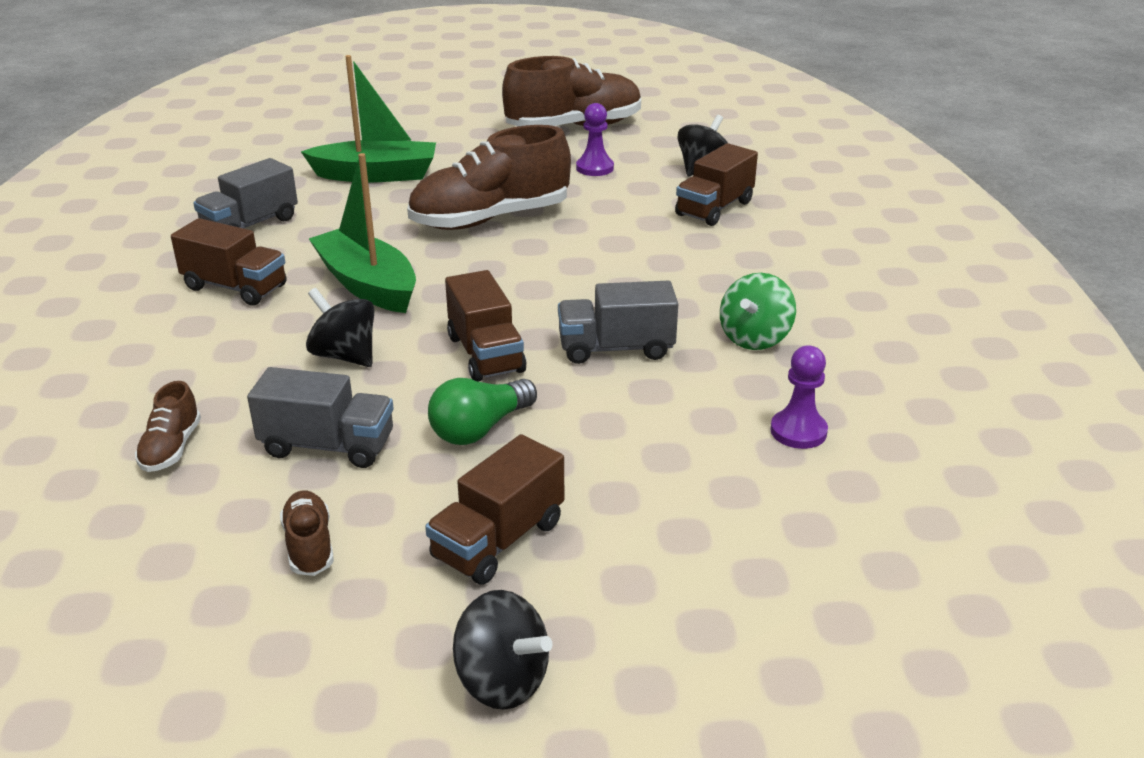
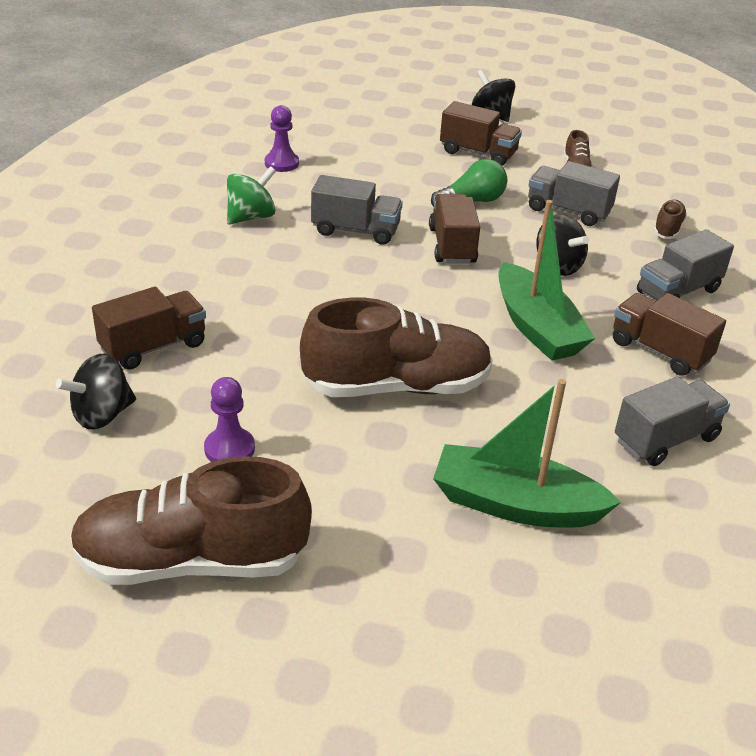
camera: 165 degrees left, 5 degrees up
(191, 354) = (677, 291): none -> grey truck
(498, 540) = (478, 153): brown truck -> brown truck turned 60 degrees clockwise

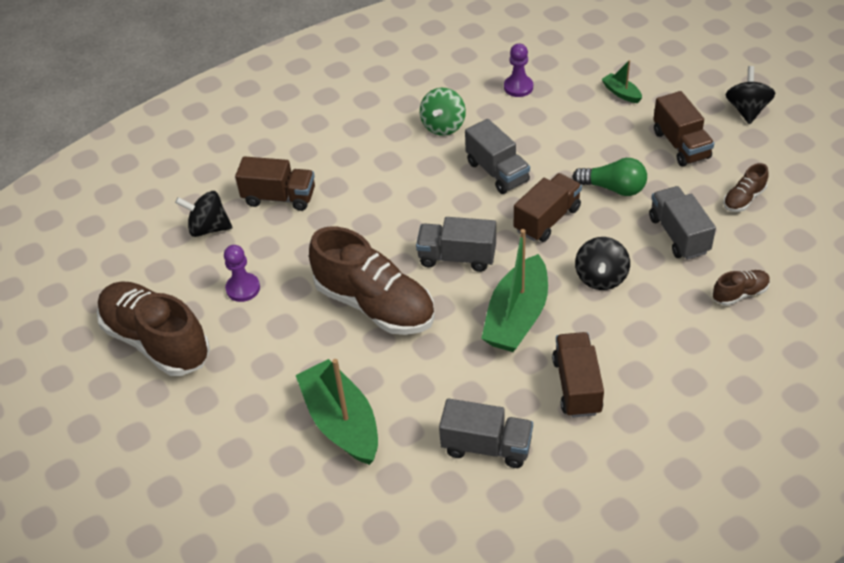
camera: 50 degrees right, 10 degrees up
(251, 217) = (443, 126): green spinning top -> green spinning top turned 105 degrees clockwise
(379, 137) = (621, 93): none -> green boat
(677, 291) = (663, 350): grey truck -> grey truck (457, 257)

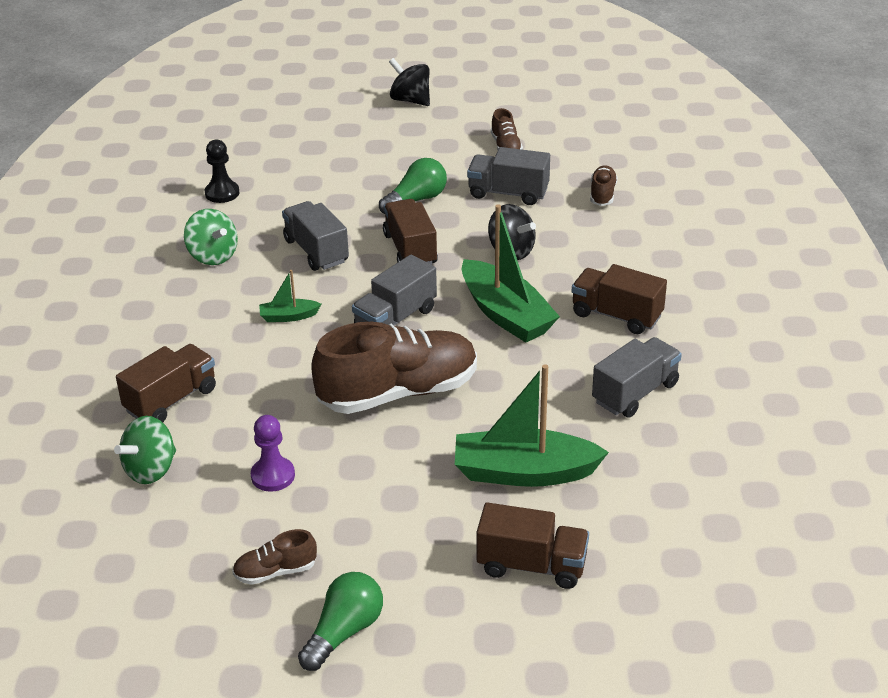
camera: 60 degrees left, 10 degrees down
(124, 406) = (344, 632): none -> green light bulb
(157, 341) = (275, 571): brown shoe -> brown shoe, size x0.44
(208, 228) = (150, 470): black spinning top -> green spinning top
(497, 172) = (316, 251): grey truck -> grey truck turned 120 degrees counterclockwise
(518, 87) = (222, 193): purple pawn -> black pawn
(621, 93) = (307, 146): green boat -> green boat (288, 316)
(681, 145) = (409, 146): brown truck -> brown truck (532, 565)

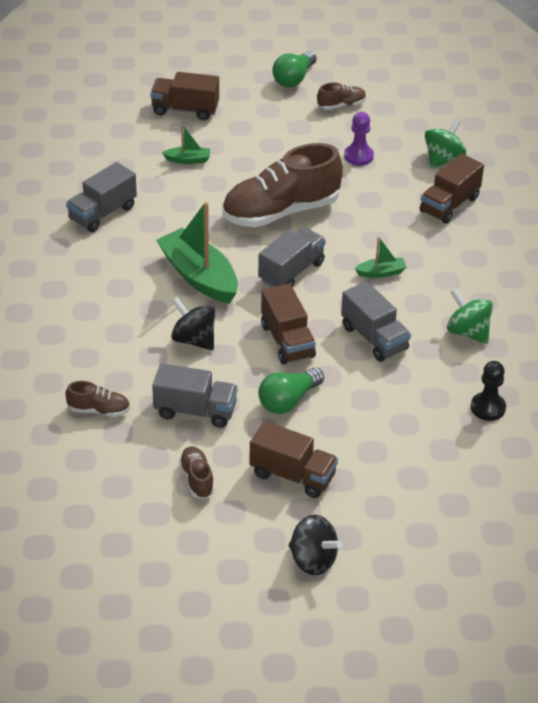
camera: 175 degrees right, 5 degrees up
(524, 472) = (188, 160): green boat -> green boat, size x0.46
(602, 194) = (99, 410): brown shoe -> brown shoe turned 90 degrees counterclockwise
(616, 315) = (106, 276): brown truck -> brown truck (292, 475)

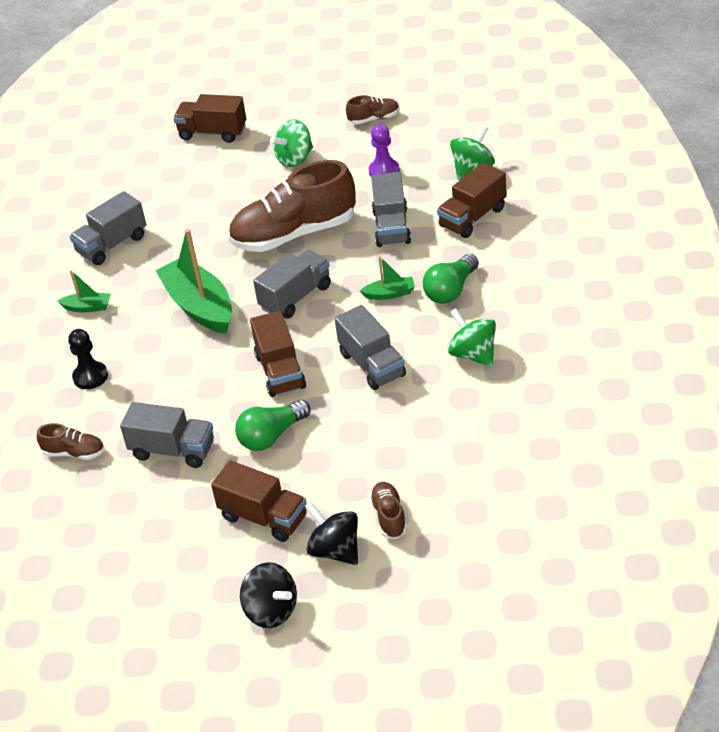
camera: 10 degrees right, 0 degrees up
(188, 160) = (207, 185): green boat -> green boat (87, 307)
(193, 340) = (183, 374): black spinning top -> black spinning top (335, 550)
(197, 479) = (163, 524): brown shoe -> brown shoe (389, 517)
(270, 140) = (295, 159): none -> green spinning top
(294, 79) = (329, 94): green light bulb -> green light bulb (451, 290)
(373, 210) = (391, 227): none -> grey truck
(488, 408) = (483, 436): black pawn -> black pawn (90, 376)

